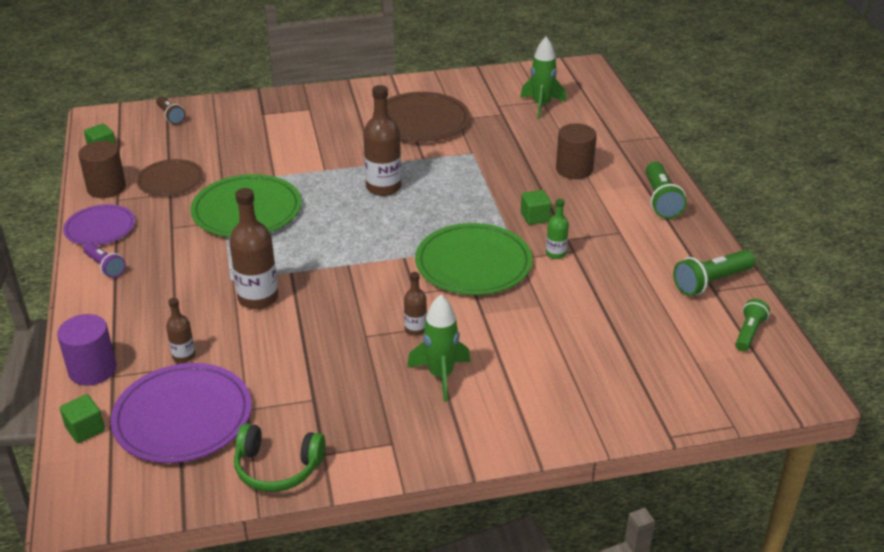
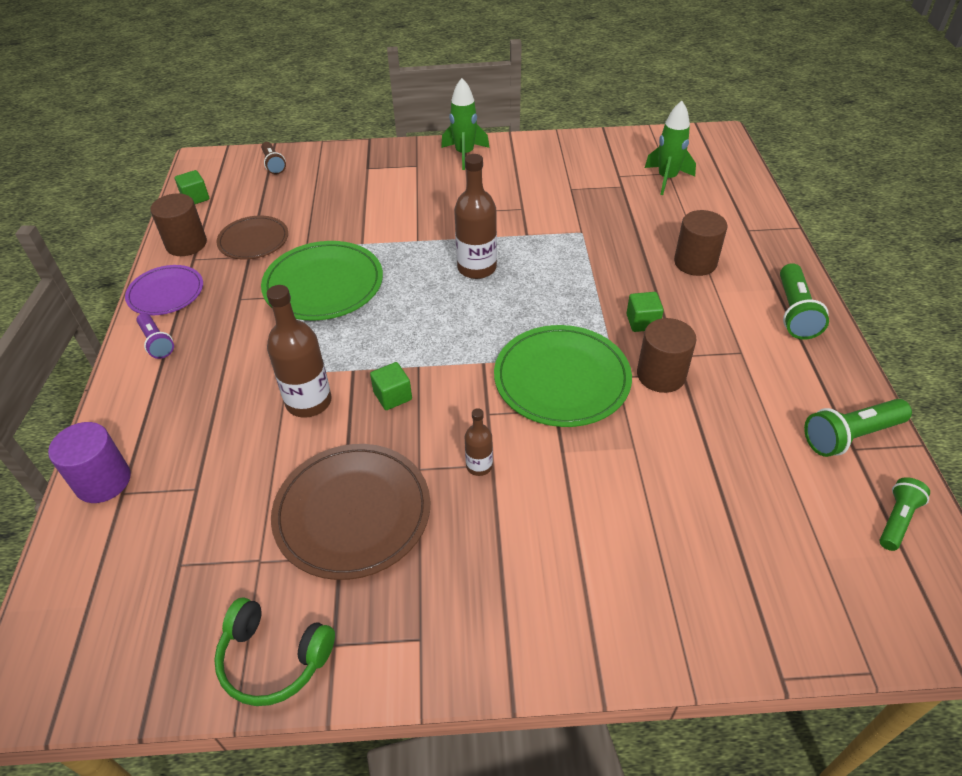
camera: 10 degrees right, 10 degrees up
(85, 429) = (70, 567): green cube -> green cube (392, 396)
(183, 417) = (183, 563): purple plate -> none
(184, 356) = (207, 473): brown bottle -> none
(421, 121) = (532, 189): brown plate -> brown plate (352, 512)
(441, 376) = (498, 540): green rocket -> green rocket (464, 154)
(555, 254) = (661, 375): green bottle -> brown cylinder

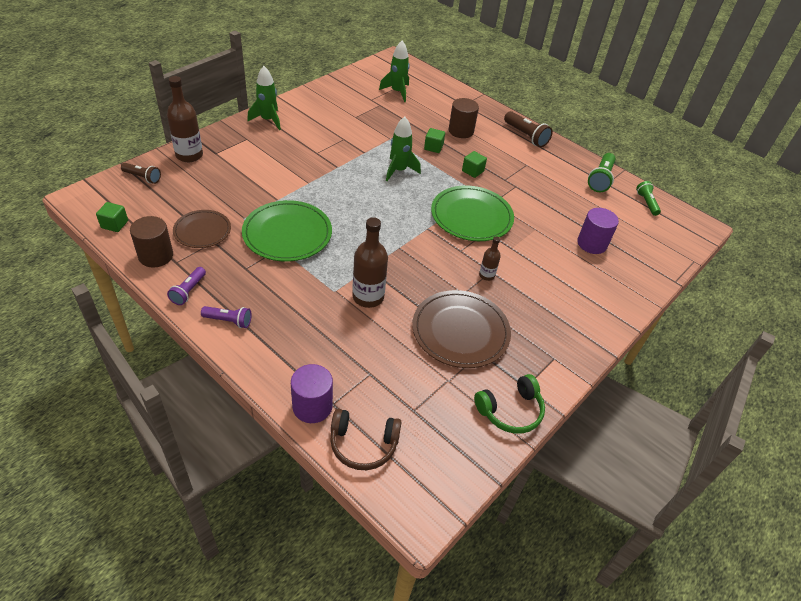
camera: 50 degrees left, 0 degrees up
(87, 560) = (363, 444): none -> brown headphones
(166, 293) = (188, 291): purple plate -> purple flashlight
(392, 396) = (406, 269): green cube -> green cube (433, 147)
(477, 268) = (362, 182): brown bottle -> brown bottle (189, 155)
(541, 275) = (399, 170): none -> green rocket
(661, 375) = (508, 192): brown cylinder -> none
(700, 522) = (592, 244): none -> purple cylinder
(794, 312) = (526, 136): green flashlight -> brown flashlight

